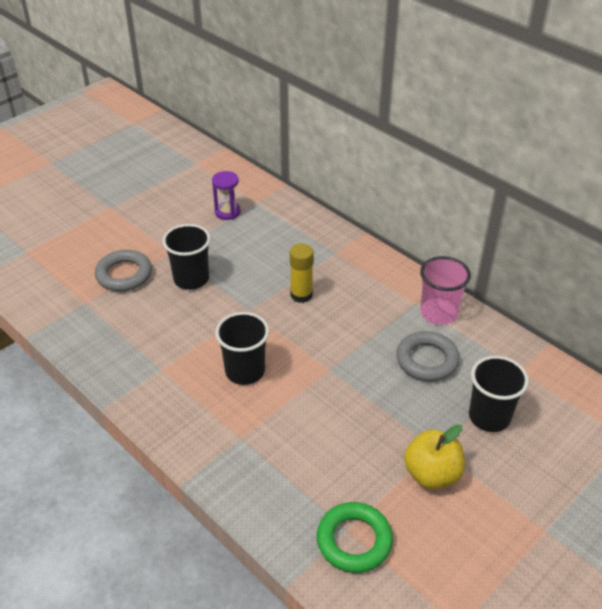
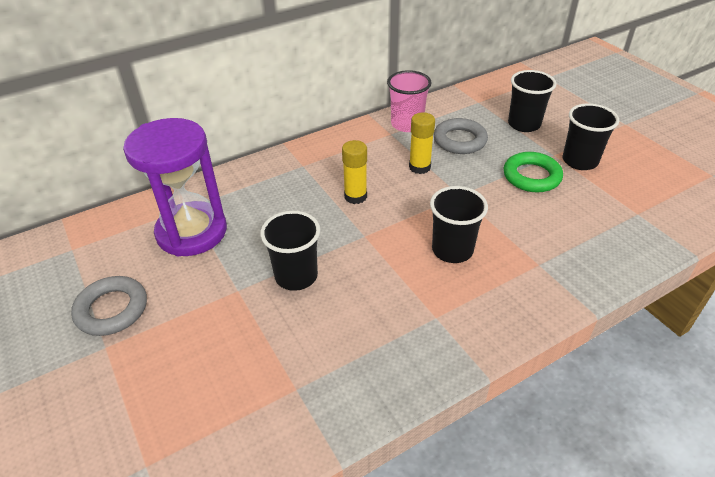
camera: 75 degrees left, 0 degrees up
(124, 274) = (259, 340): grey ring -> grey ring (112, 309)
(227, 212) = (192, 232): purple hourglass -> purple hourglass, size x2.22
(354, 540) = (648, 211): green ring -> green ring (531, 176)
(364, 333) = (419, 167): none -> yellow glue stick
(432, 474) = (580, 161): yellow apple -> black cup

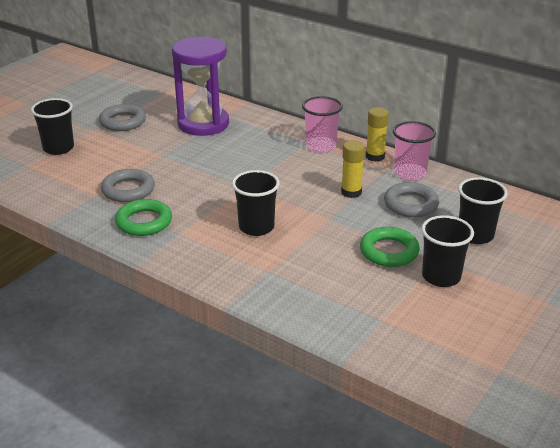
camera: 65 degrees right, 10 degrees down
(296, 276) = (186, 171): black cup -> black cup (58, 148)
(305, 346) = (128, 190): none -> grey ring
(317, 159) = (321, 146): none -> pink cup
(355, 196) = (288, 172): yellow glue stick -> yellow glue stick (375, 156)
(394, 347) = (144, 222): none -> green ring

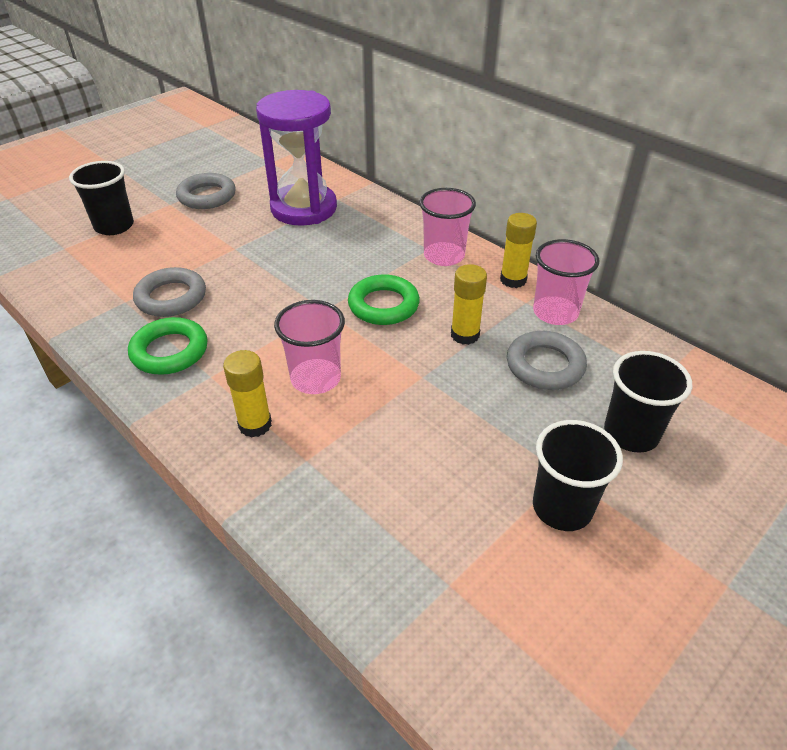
camera: 10 degrees right, 10 degrees up
(225, 256) = (255, 424): none -> yellow glue stick
(256, 227) = (315, 378): black cup -> pink cup
(389, 251) = (493, 447): green ring -> green ring (383, 305)

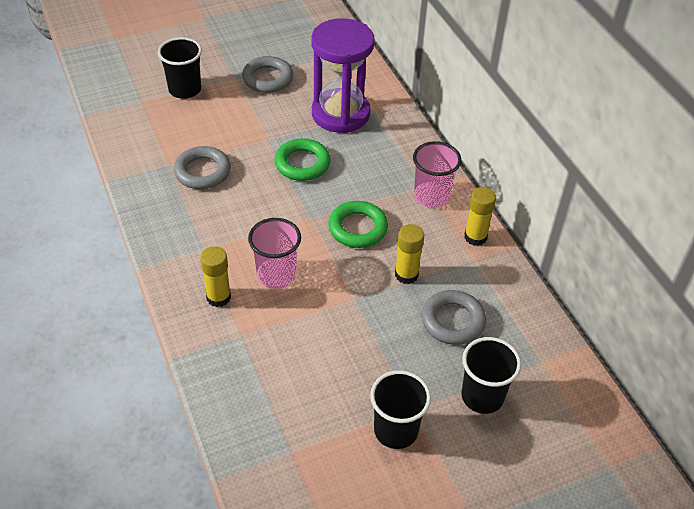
camera: 20 degrees right, 5 degrees up
(170, 351) = (184, 219): green ring -> green ring (302, 163)
(555, 313) = (491, 278): pink cup -> none

